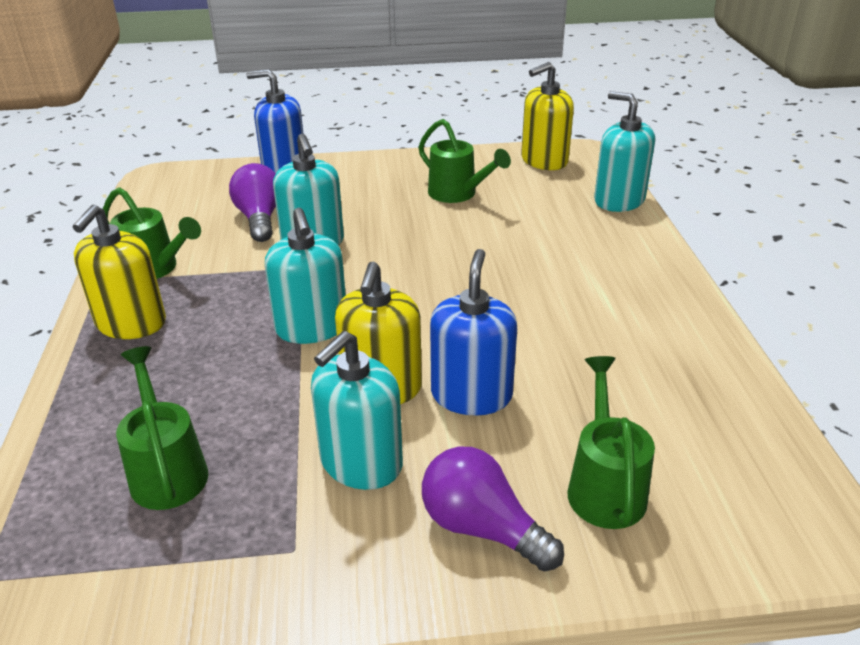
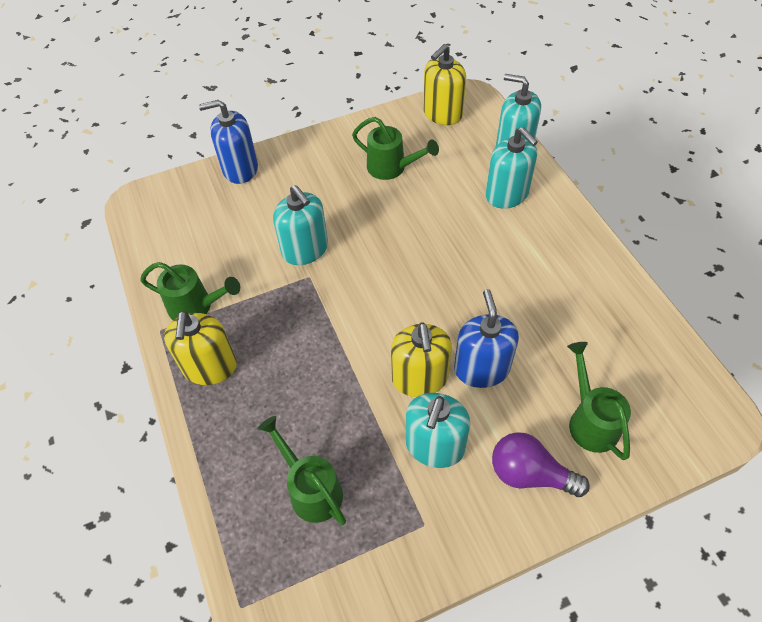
camera: 15 degrees left, 20 degrees up
(260, 219) = (249, 232): purple light bulb -> none
(311, 327) = (346, 336): turquoise soap dispenser -> turquoise soap dispenser (507, 194)

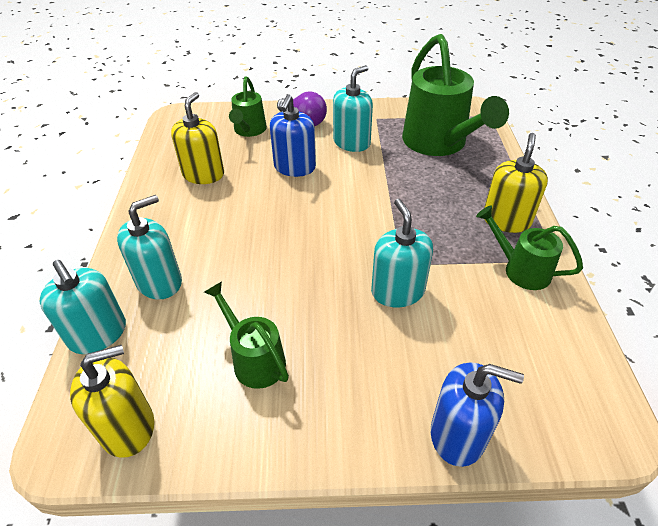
camera: 160 degrees left, 10 degrees down
(311, 489) = (439, 144): green watering can -> green watering can, size x1.88
(419, 378) = (341, 173): yellow soap dispenser -> yellow soap dispenser (203, 174)
(507, 194) = (159, 282): turquoise soap dispenser -> turquoise soap dispenser turned 60 degrees clockwise

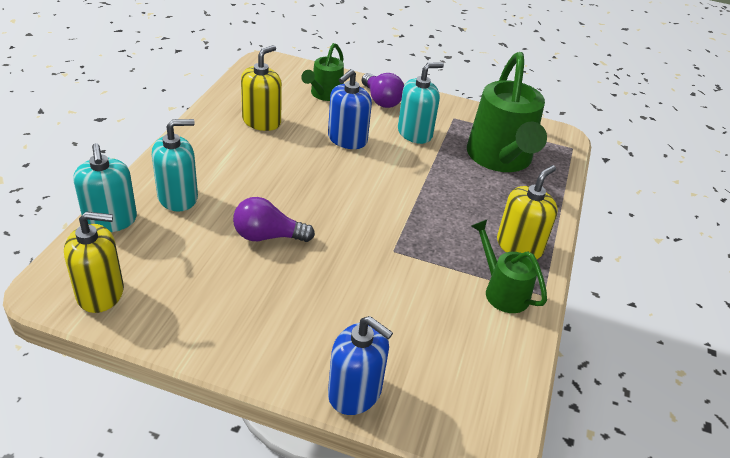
camera: 15 degrees right, 5 degrees down
(254, 359) = (222, 280): green watering can -> none
(274, 292) = (268, 236): none -> purple light bulb
(397, 291) = (375, 270): turquoise soap dispenser -> none

